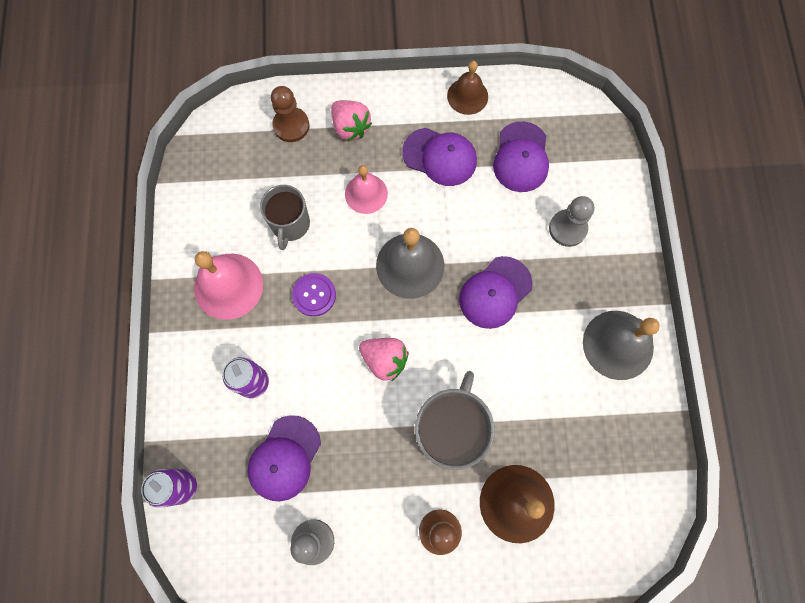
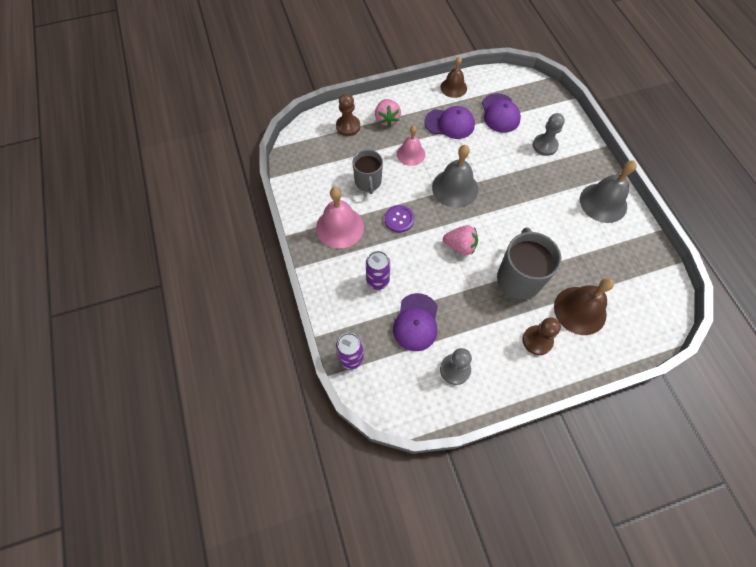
camera: 15 degrees left, 10 degrees down
(350, 127) = (387, 119): pink strawberry -> pink strawberry turned 45 degrees clockwise
(495, 292) = (515, 191): purple cap -> none

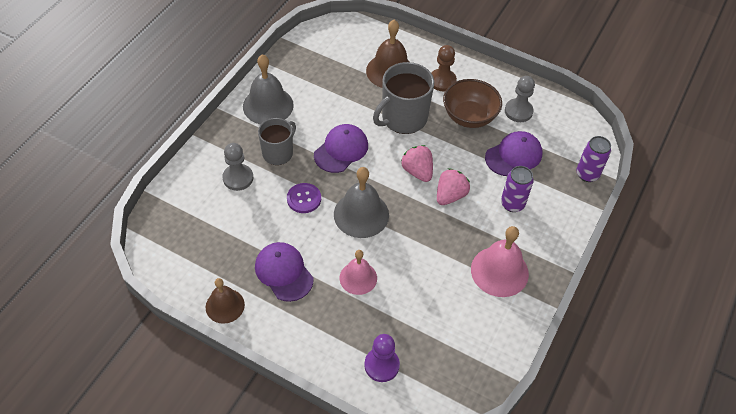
camera: 135 degrees left, 10 degrees down
(348, 126) = (381, 365): brown pawn -> purple pawn
(368, 182) = (429, 288): grey mug -> grey mug (278, 153)
(387, 119) = (334, 335): pink strawberry -> pink strawberry (450, 195)
(399, 219) = (440, 232): purple button -> purple button (304, 199)
(481, 326) = (469, 117): none -> brown bowl
(500, 113) = (226, 238): purple cap -> purple cap (341, 150)

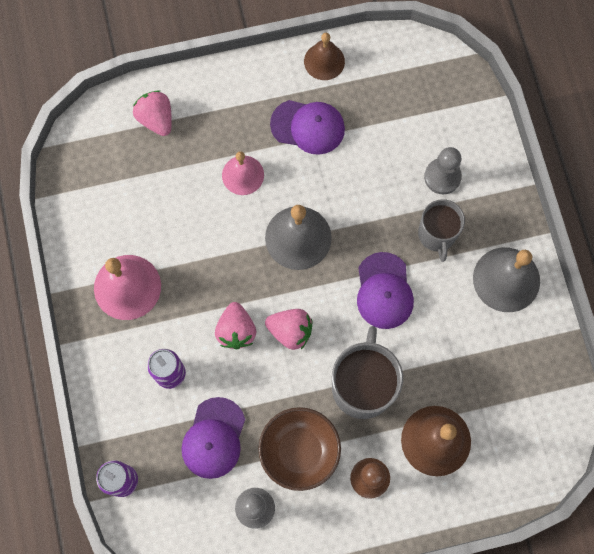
camera: 140 degrees right, 20 degrees up
(304, 199) = (363, 208): purple button -> none
(381, 365) = (156, 119): purple pawn -> pink strawberry

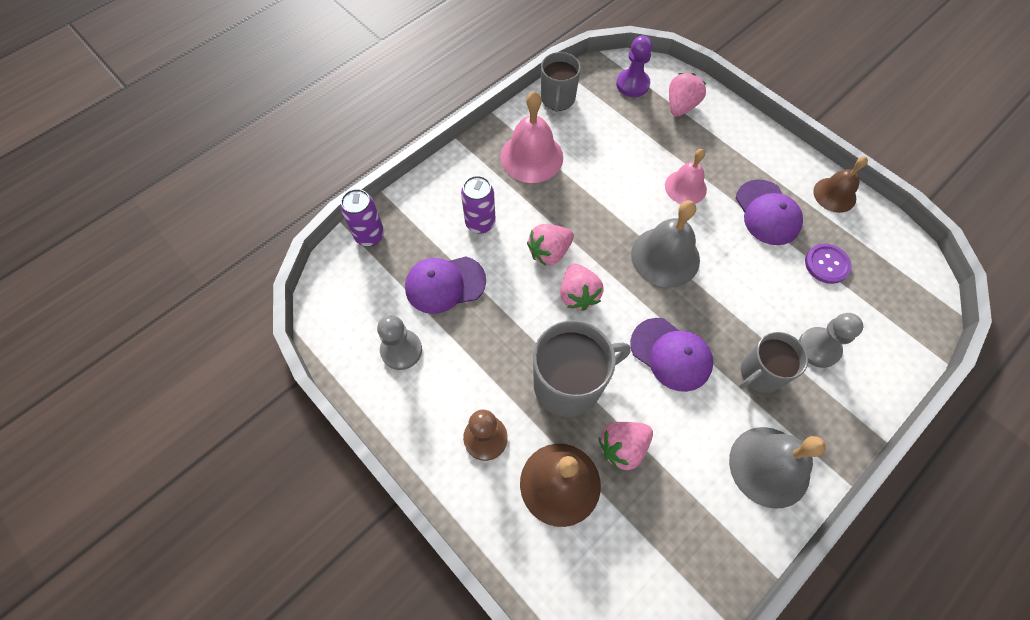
camera: 60 degrees right, 10 degrees down
(76, 223) = (557, 99): none -> grey mug
(103, 144) = (632, 84): none -> purple pawn
(299, 451) = (474, 360): brown bowl -> none
(380, 117) = (826, 264): none -> purple button
(384, 291) = (671, 354): purple cap -> purple cap turned 105 degrees counterclockwise
(435, 376) = (623, 447): none -> pink strawberry

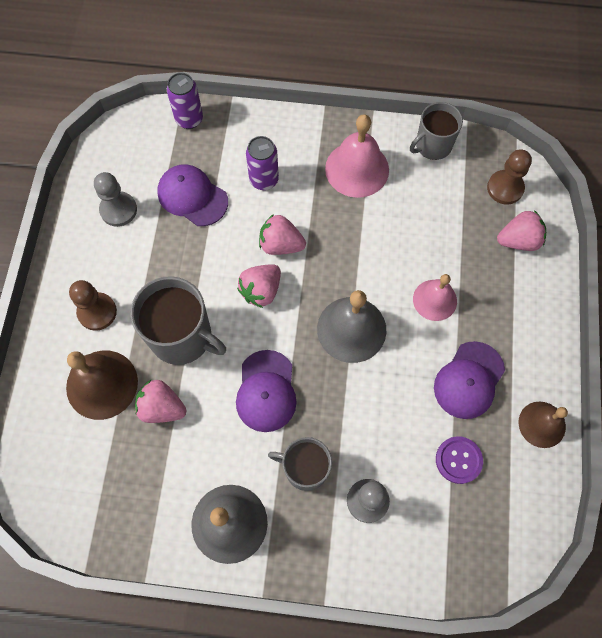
camera: 50 degrees right, 5 degrees up
(632, 84) = (505, 188): purple pawn -> brown pawn

